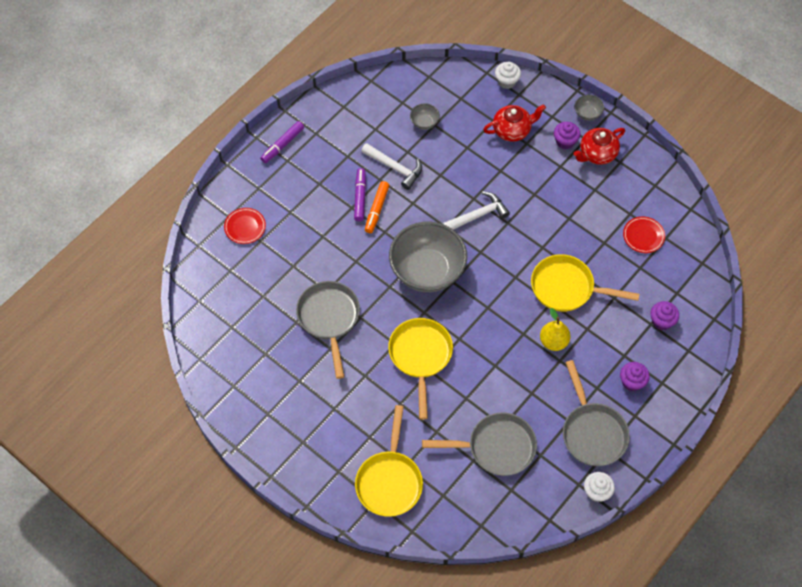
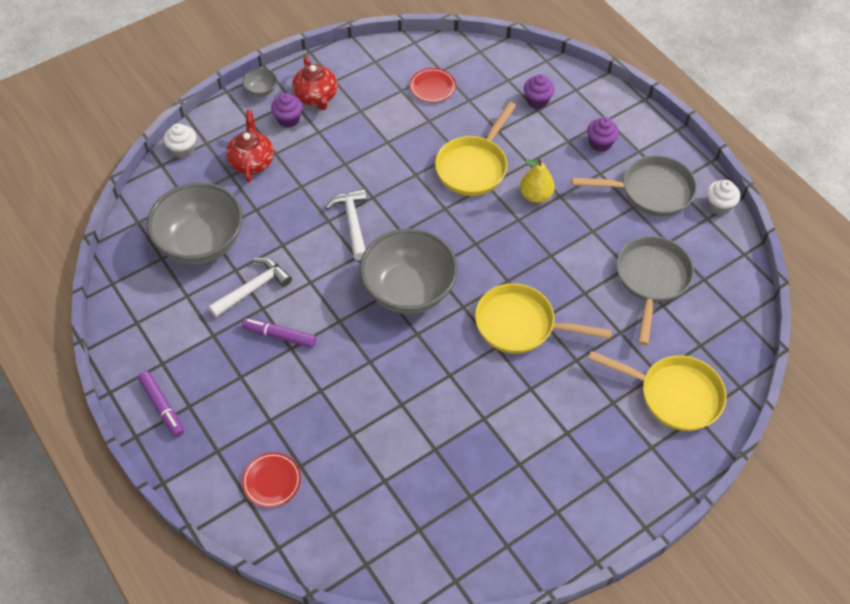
camera: 75 degrees left, 5 degrees down
(329, 319) = (442, 410): grey pan -> none
(376, 209) = (305, 322): orange marker -> none
(424, 122) = (201, 243): grey bowl -> grey bowl, size x2.45

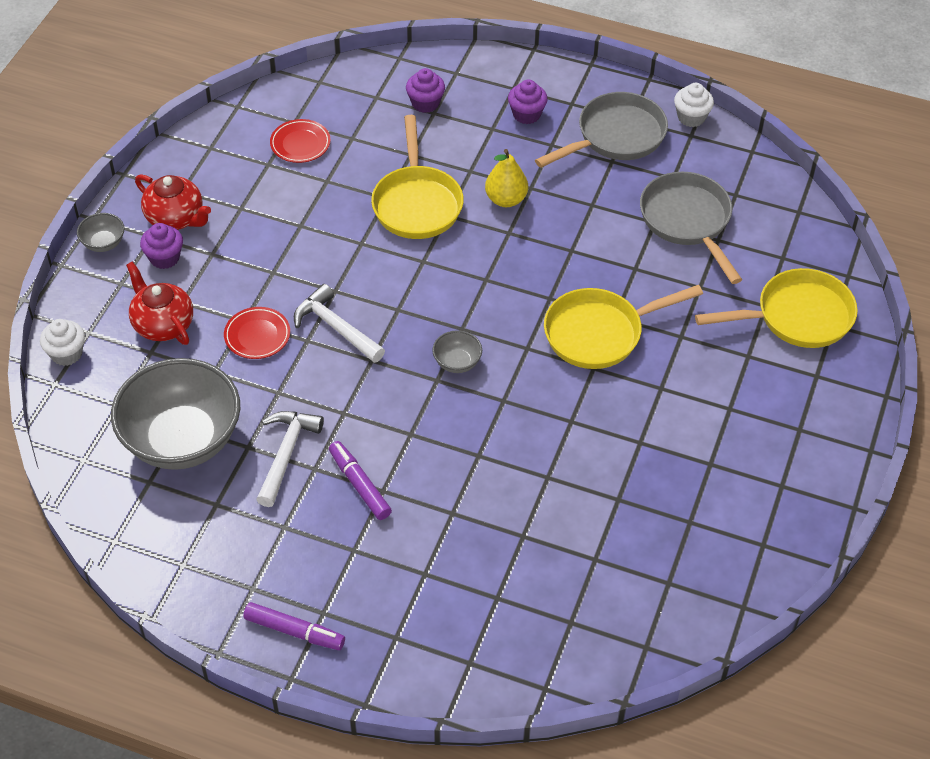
camera: 35 degrees left, 5 degrees down
(272, 481) = (481, 630): red plate -> red plate (257, 335)
(280, 336) = (359, 485): purple marker -> purple marker turned 75 degrees clockwise
(408, 290) = (457, 362): grey bowl -> grey bowl, size x0.41

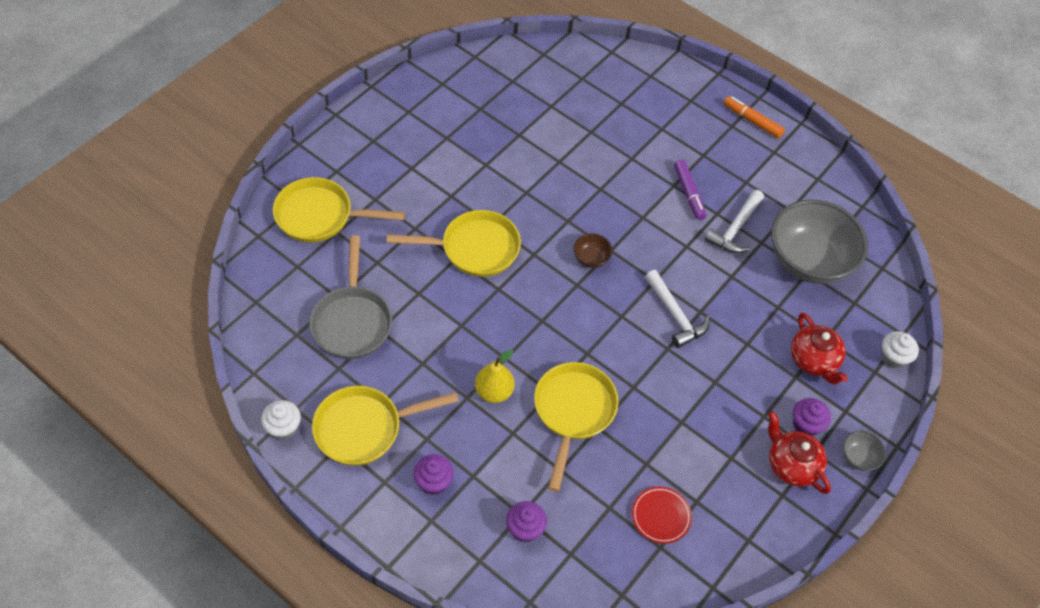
camera: 165 degrees left, 5 degrees up
(257, 335) = (739, 327): red plate -> none
(294, 631) = (752, 121): purple marker -> orange marker
(457, 362) = (591, 258): grey bowl -> brown bowl
(615, 137) = (364, 428): grey pan -> yellow pan

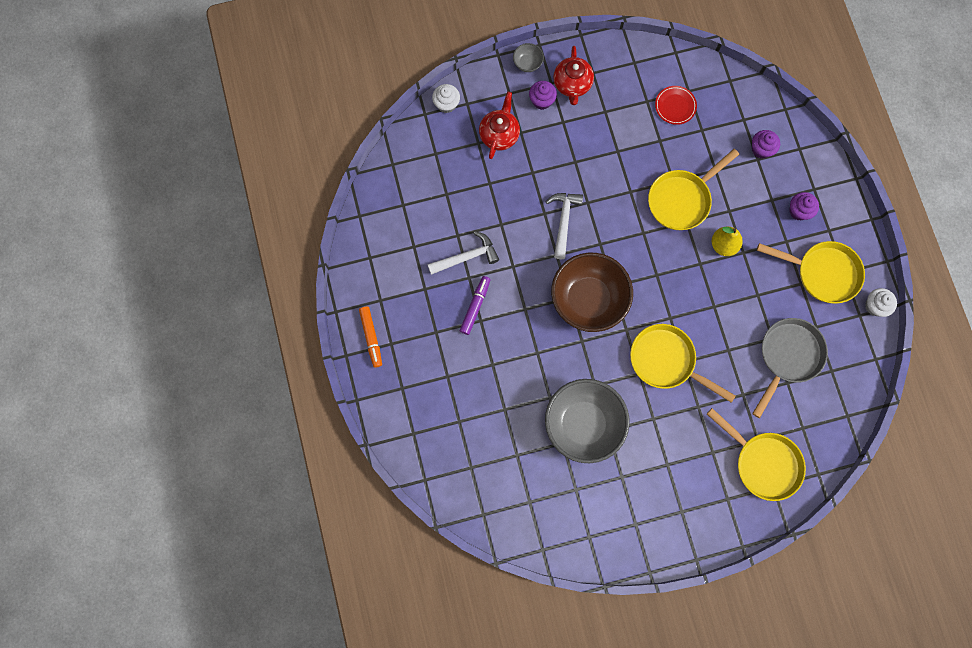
camera: 140 degrees left, 20 degrees up
(591, 258) = (588, 300): brown bowl -> brown bowl, size x2.45
(808, 261) = (438, 201): grey bowl -> grey bowl (583, 424)

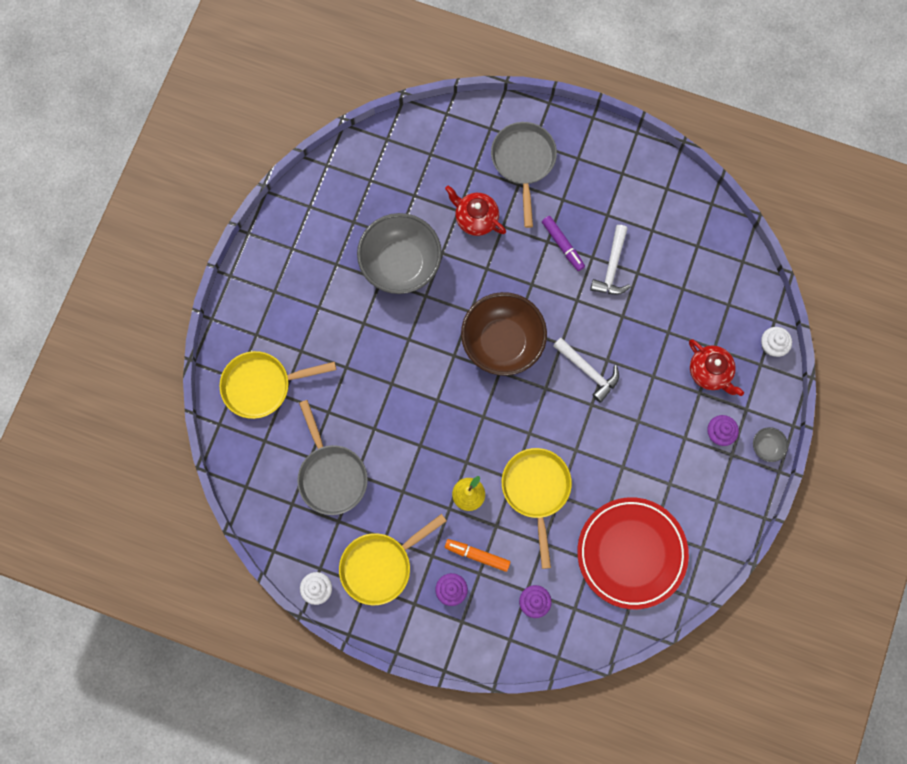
camera: 125 degrees right, 0 degrees up
(371, 337) = (594, 146): orange marker -> orange marker (477, 555)
(425, 385) = (523, 162): none -> grey pan
(572, 85) = (717, 472): red teapot -> red teapot (475, 218)
(666, 361) = (403, 369): yellow pan -> none
(675, 106) = (631, 553): red plate -> red plate, size x2.30

